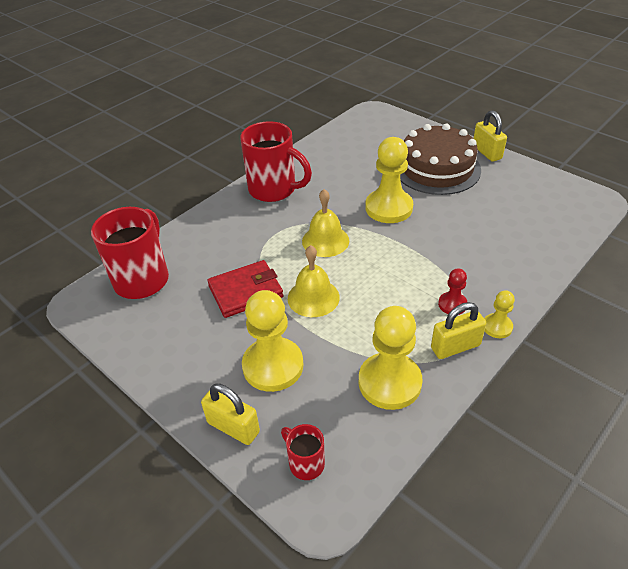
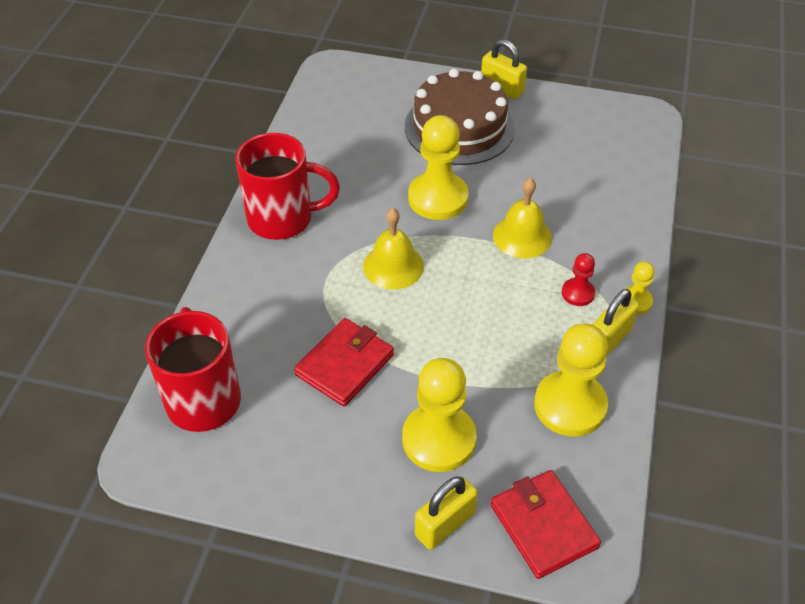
camera: 30 degrees left, 5 degrees up
(233, 427) = (445, 524): yellow padlock -> yellow padlock turned 45 degrees counterclockwise
(305, 463) = (543, 526): red mug -> red wallet
(313, 297) = (427, 342): yellow bell -> yellow bell (522, 236)

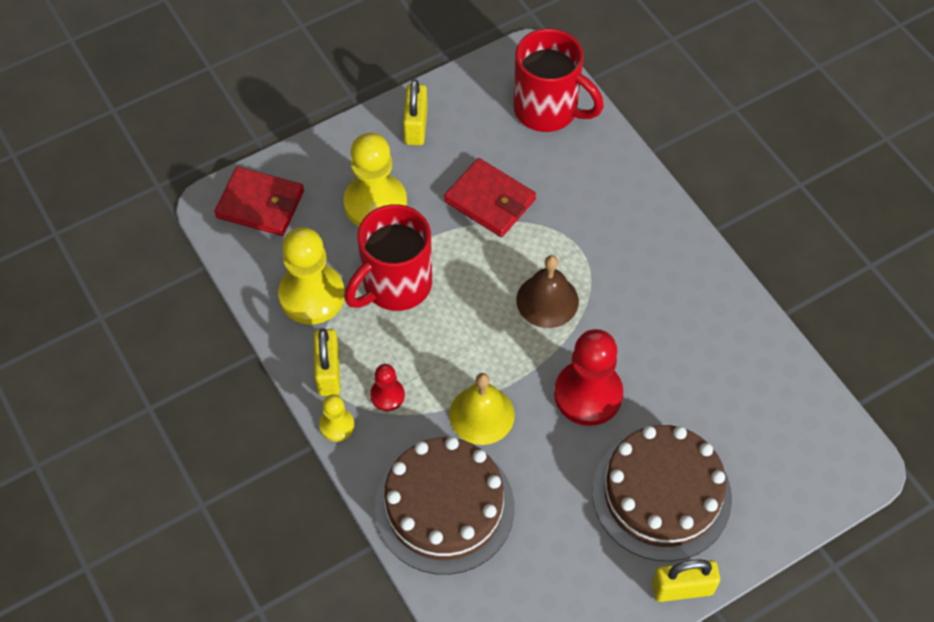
camera: 135 degrees right, 10 degrees up
(283, 219) = (676, 269): red mug -> red mug (395, 285)
(345, 365) = (489, 201): red wallet -> red wallet turned 45 degrees counterclockwise
(393, 266) = (547, 300): yellow bell -> brown bell
(438, 198) = (588, 394): yellow pawn -> red pawn
(445, 524) = (320, 159): yellow padlock -> yellow padlock (416, 126)
(603, 208) = (444, 507): none -> brown cake

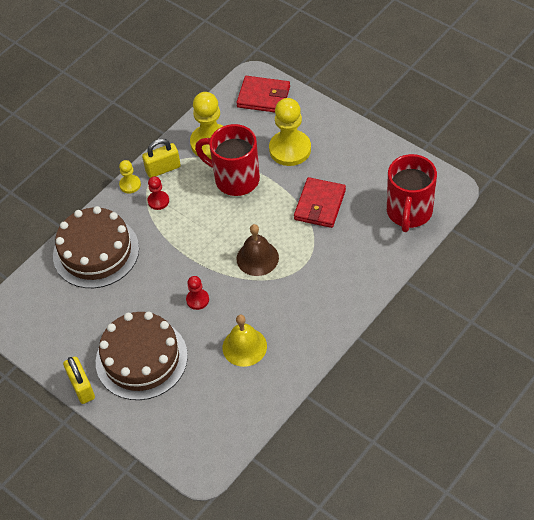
camera: 75 degrees right, 5 degrees down
(260, 204) = (263, 97): red wallet -> red wallet turned 75 degrees counterclockwise
(416, 126) = (359, 149): yellow padlock -> none
(481, 414) = (163, 250): yellow bell -> yellow bell (244, 346)
(588, 394) = (197, 300): red pawn -> red pawn, size x0.50

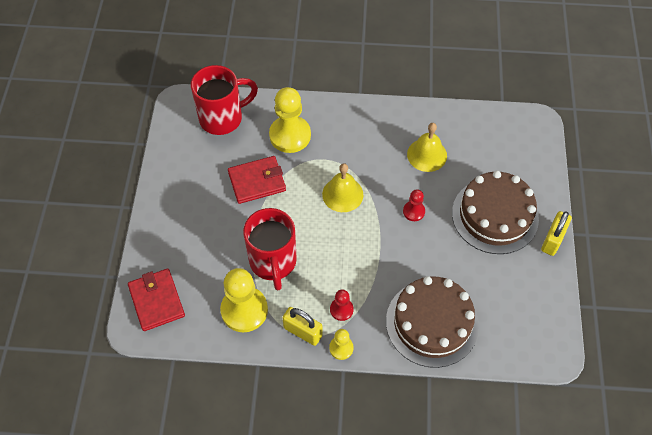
camera: 130 degrees left, 5 degrees up
(257, 258) = (342, 194): brown bell -> yellow bell
(290, 149) = (210, 239): yellow pawn -> yellow pawn (290, 135)

